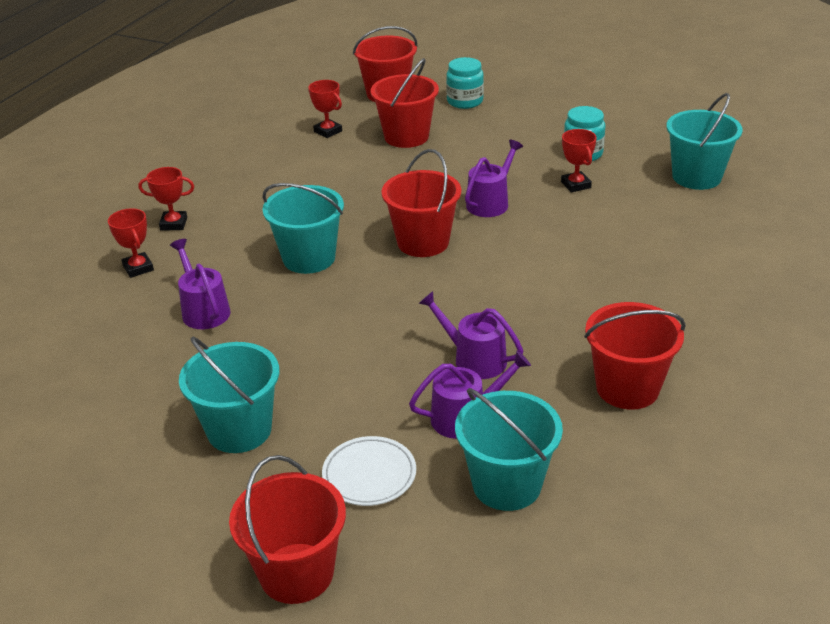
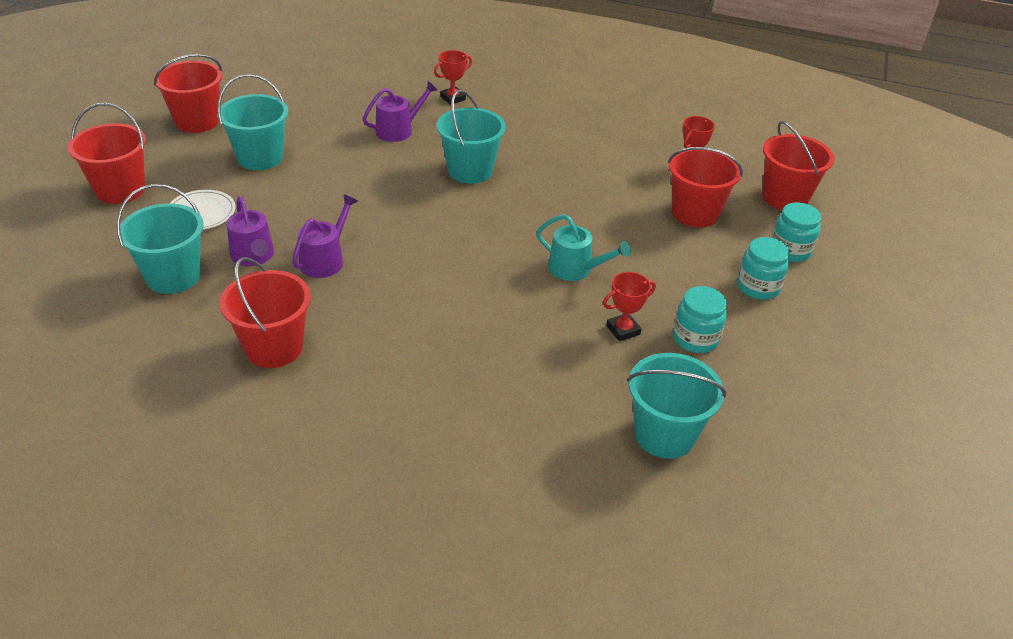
camera: 80 degrees right, 5 degrees up
(173, 224) = (515, 105): red trophy -> none
(423, 242) = (499, 229): red bucket -> red bucket (197, 121)
(490, 203) = (575, 269): purple watering can -> turquoise watering can
(514, 120) = (758, 287): none -> turquoise jar

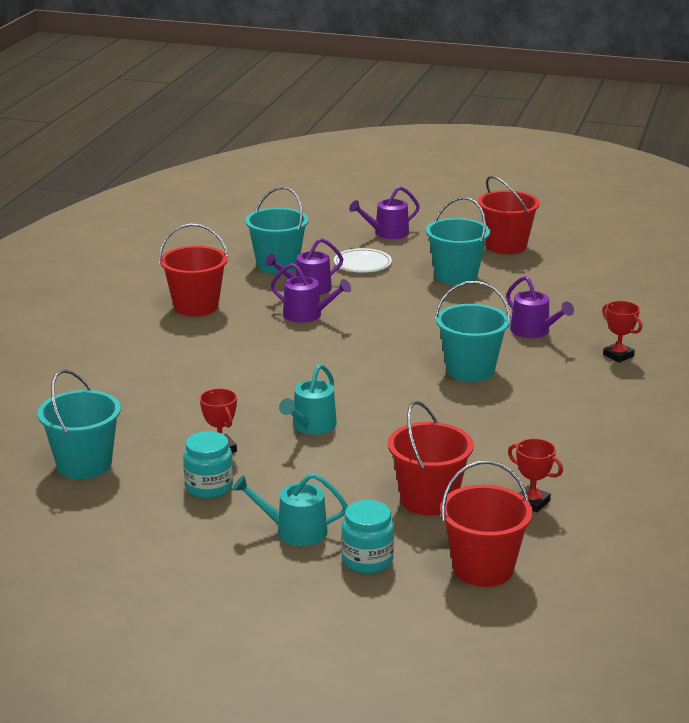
camera: 90 degrees right, 15 degrees down
(120, 190) = (387, 233): red bucket -> purple watering can
(758, 287) = (295, 531): turquoise jar -> turquoise watering can

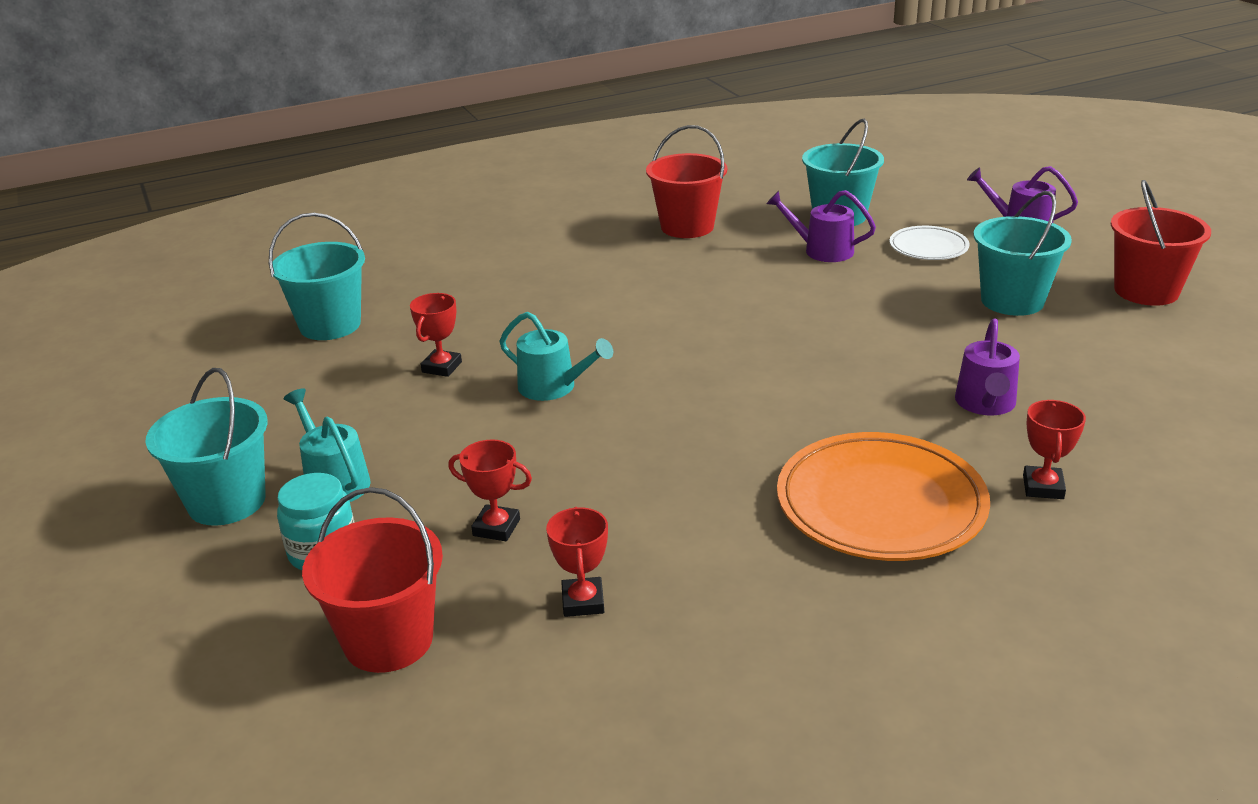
camera: 50 degrees right, 5 degrees up
(209, 487) = (363, 397): turquoise jar -> none
(307, 315) = (769, 276): purple watering can -> none
(311, 426) = (553, 387): turquoise watering can -> turquoise watering can turned 135 degrees counterclockwise
(428, 500) = (496, 527): red bucket -> red trophy
(470, 370) = (821, 411): turquoise bucket -> turquoise bucket (227, 502)
(572, 396) = (880, 504): none -> orange plate

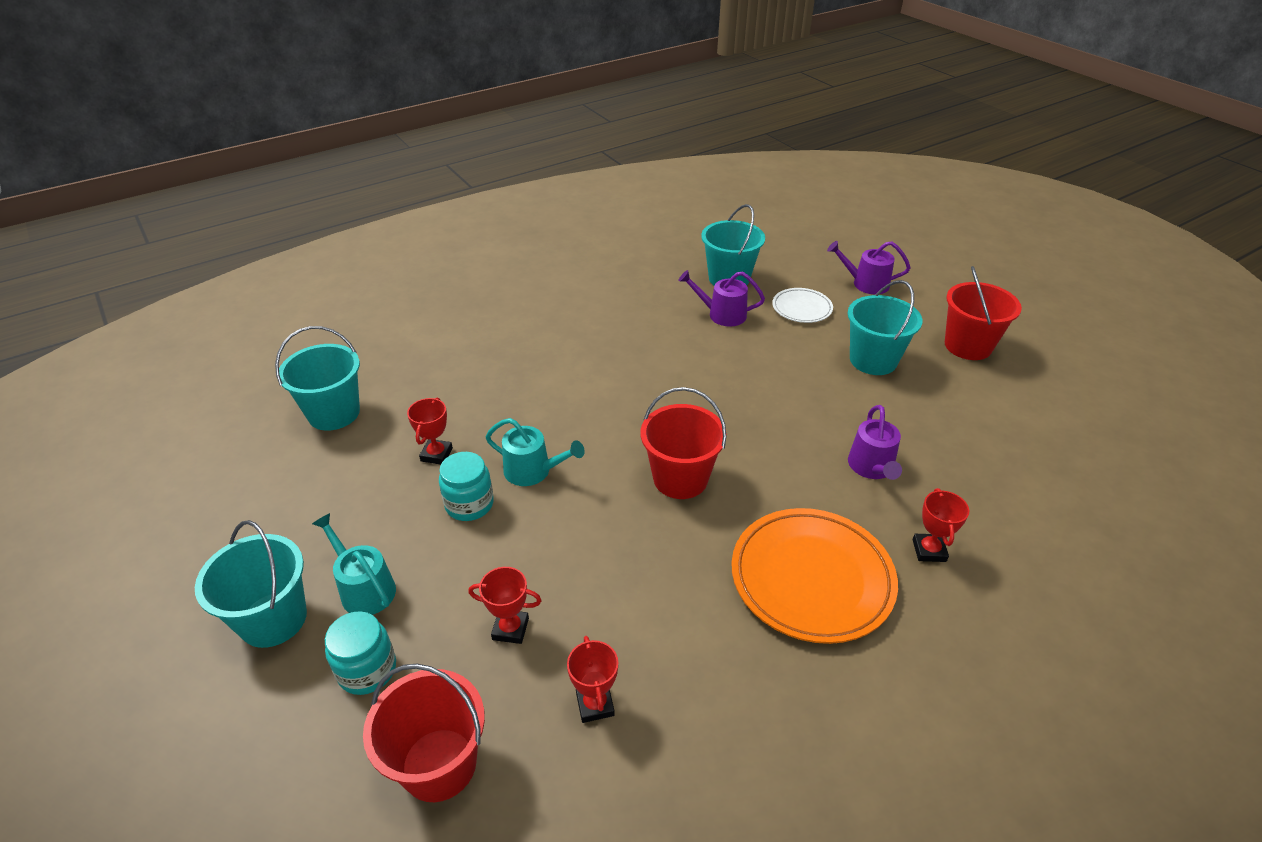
camera: 10 degrees left, 10 degrees up
(471, 413) = (469, 504): none -> turquoise jar
(687, 227) = (612, 293): red bucket -> red bucket (680, 478)

